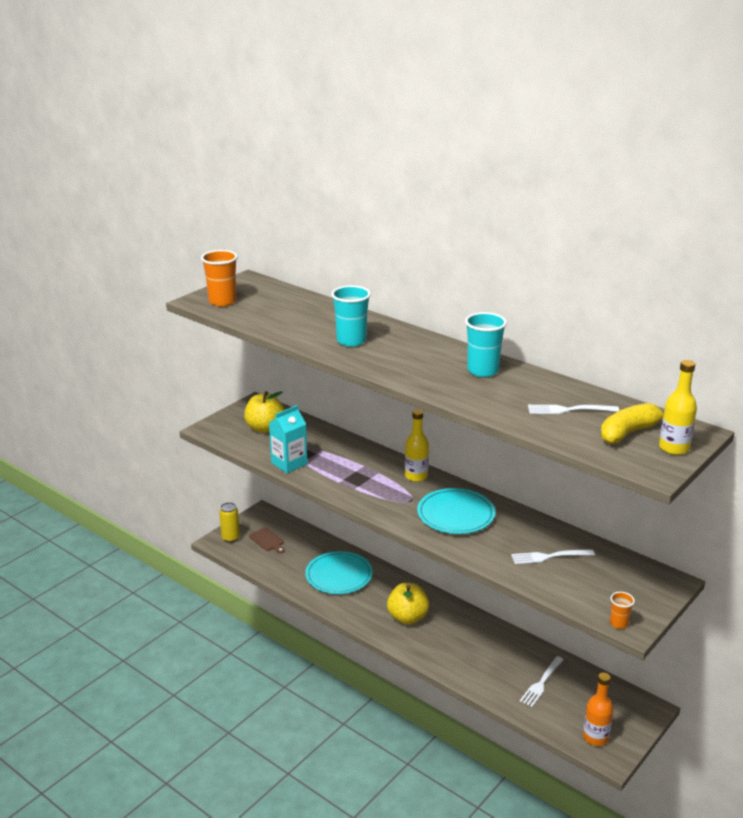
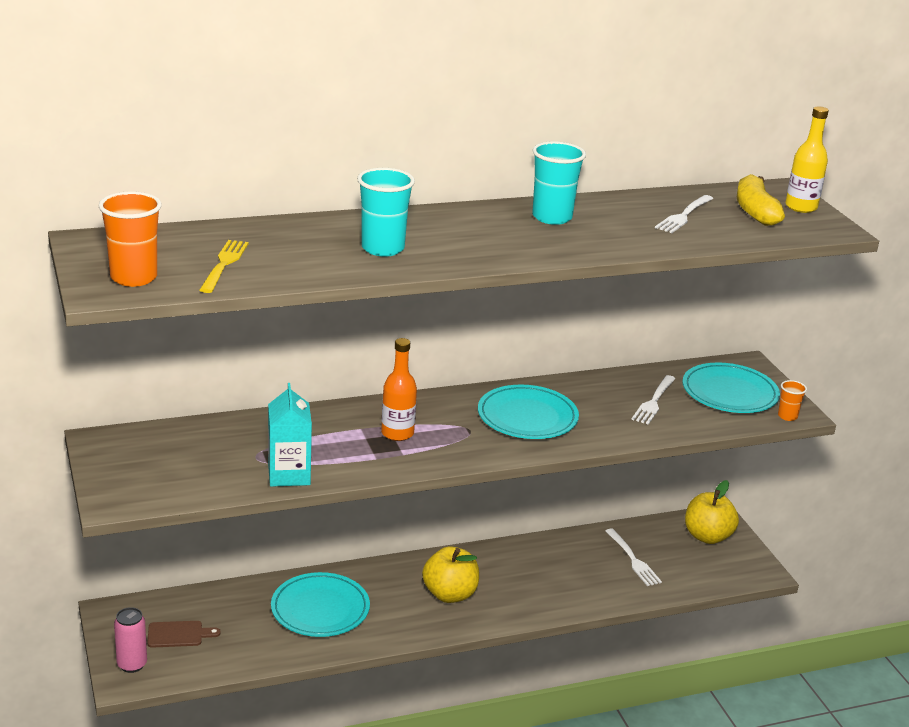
camera: 60 degrees left, 0 degrees up
(230, 538) = (132, 664): yellow can -> pink can
(265, 428) = (176, 458): yellow apple -> yellow apple (707, 536)
(268, 313) = (224, 264): none -> yellow fork
(416, 476) = (424, 407): yellow bottle -> none
(595, 737) = (731, 567): orange bottle -> orange bottle (397, 433)
(613, 586) = (729, 393): none -> turquoise plate

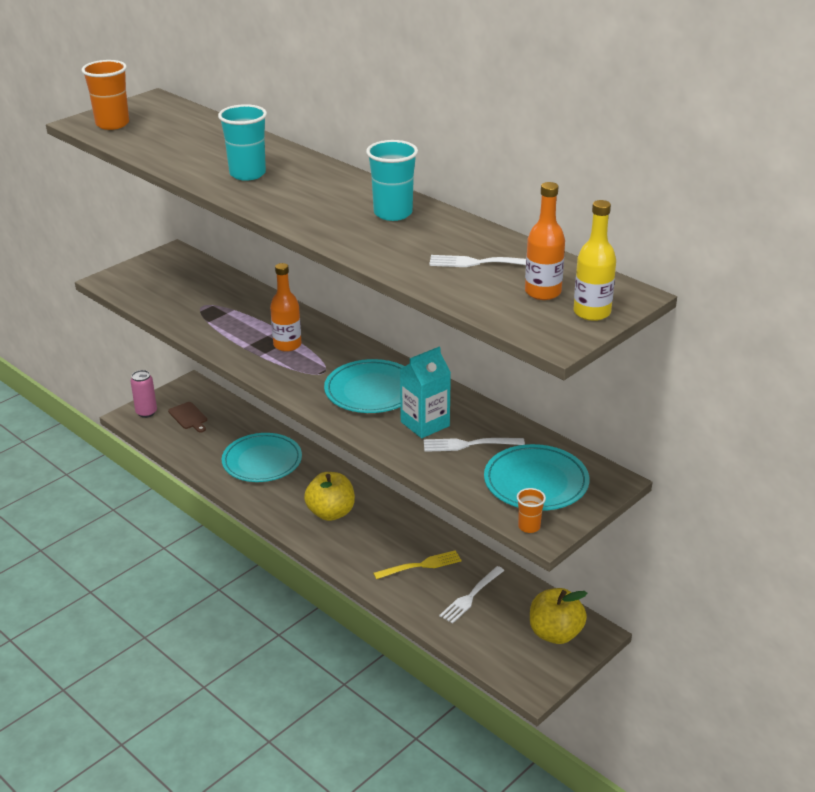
camera: 65 degrees right, 5 degrees up
(224, 264) = (161, 139): yellow fork -> yellow fork (421, 565)
(289, 474) = (191, 323): turquoise carton -> turquoise carton (425, 424)
(755, 211) = (543, 292): yellow banana -> orange bottle

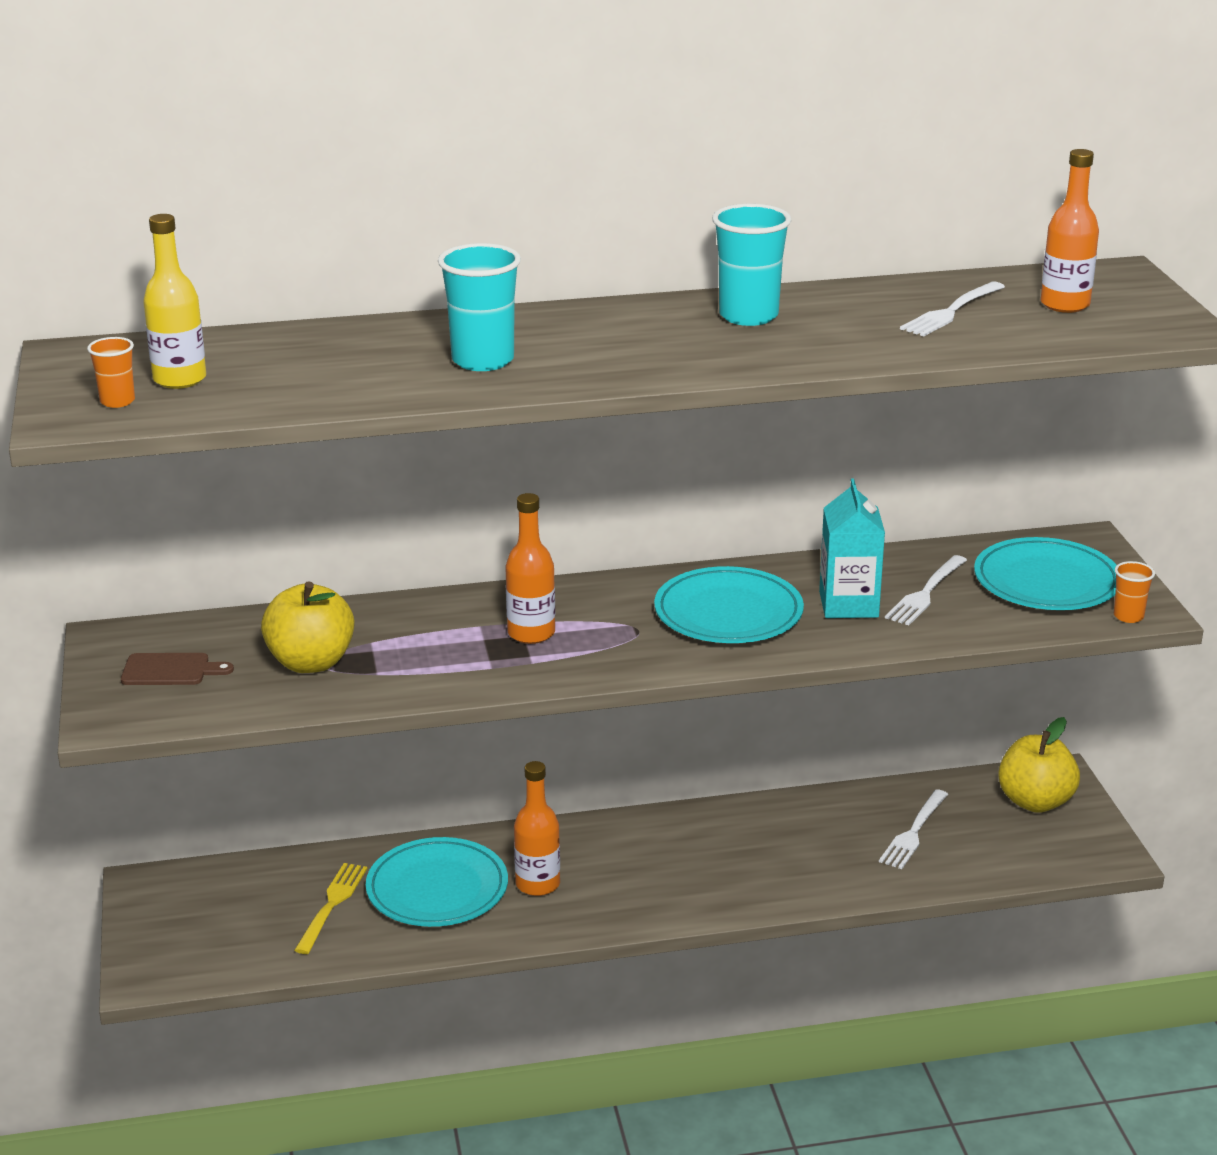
camera: 55 degrees left, 5 degrees down
(112, 124) = (117, 401): orange cup -> orange cup, size x0.53
(146, 412) = (159, 956): pink can -> none
(189, 417) = (231, 917): brown cutting board -> brown cutting board (170, 670)
(294, 488) = (537, 884): none -> orange bottle
(331, 513) = (629, 874): yellow apple -> yellow apple (311, 662)
(421, 565) = (817, 845): yellow fork -> yellow fork (332, 904)
(471, 596) = (913, 832): white fork -> white fork turned 45 degrees clockwise
(592, 312) = (1140, 298): yellow bottle -> yellow bottle (180, 379)

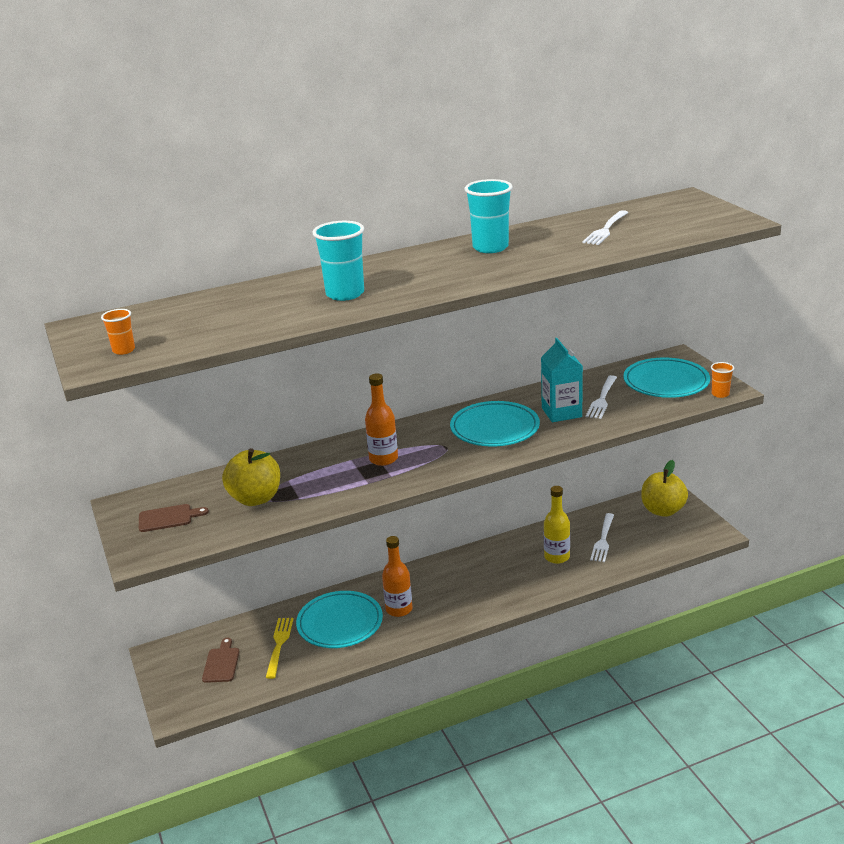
camera: 10 degrees left, 0 degrees up
(180, 379) = (158, 331): yellow bottle -> yellow bottle (557, 557)
(235, 916) = (221, 663): none -> brown cutting board
(1065, 304) = (667, 217): orange bottle -> none

